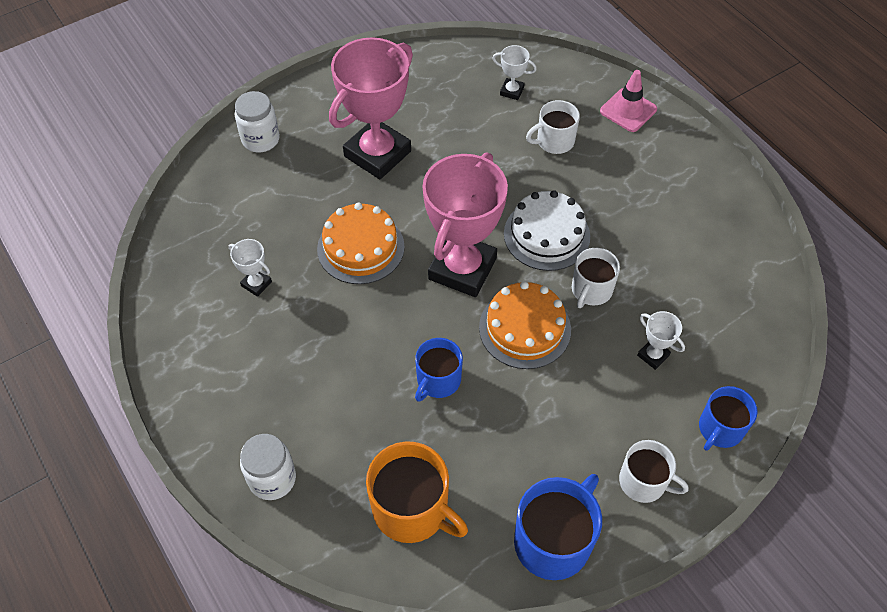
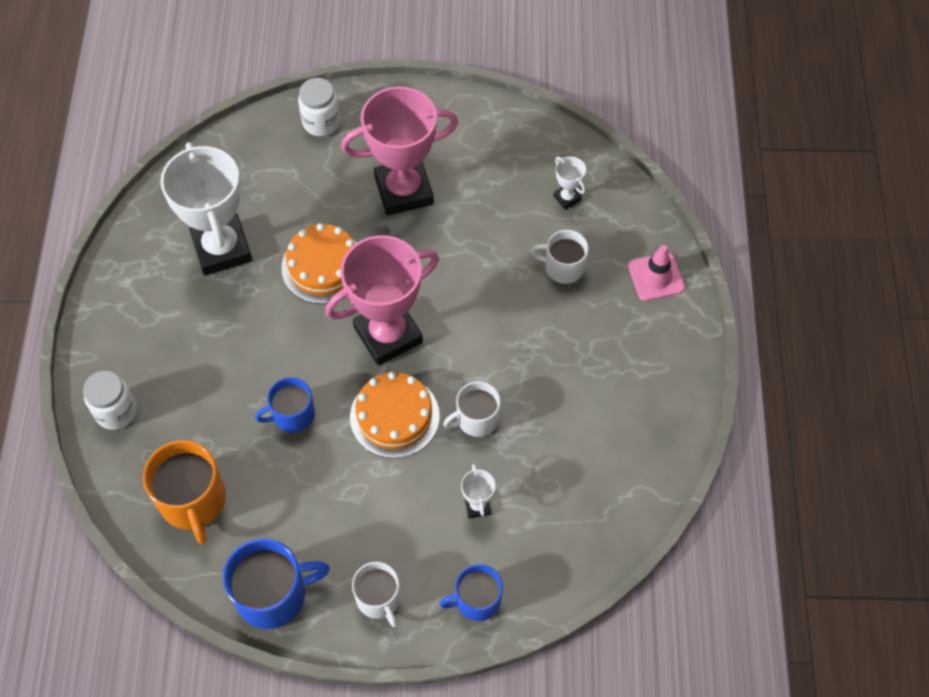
camera: 35 degrees right, 5 degrees up
(256, 284) = (222, 248): white trophy -> white trophy, size x2.39
(546, 235) = (482, 348): white cake -> none

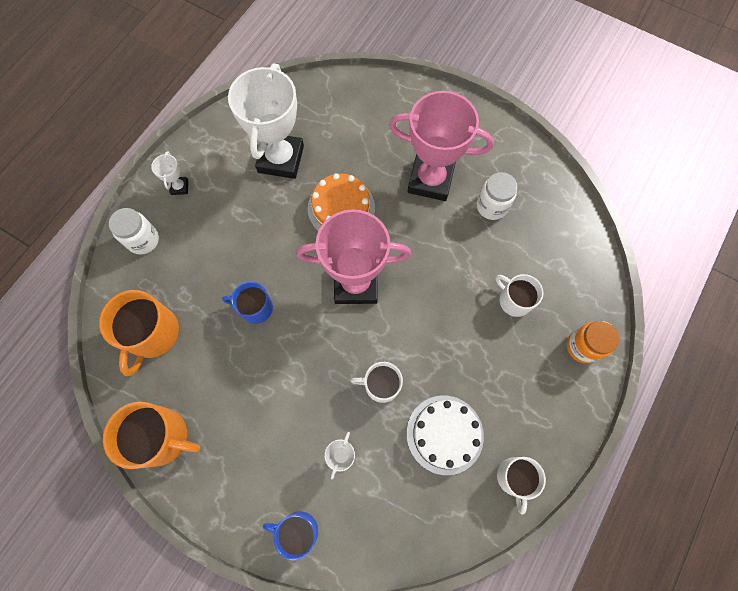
camera: 30 degrees right, 10 degrees up
(273, 594) = (162, 437): blue mug -> orange mug
(321, 122) = (402, 100): white jar -> white jar (491, 206)
(379, 599) = (230, 486): white mug -> white mug (514, 478)
(394, 416) = (324, 349): orange cake -> none
(567, 198) = (548, 247): white trophy -> white trophy (179, 187)
(569, 430) = (444, 434): none -> white cake
(656, 277) = (582, 346): pink traffic cone -> orange jar

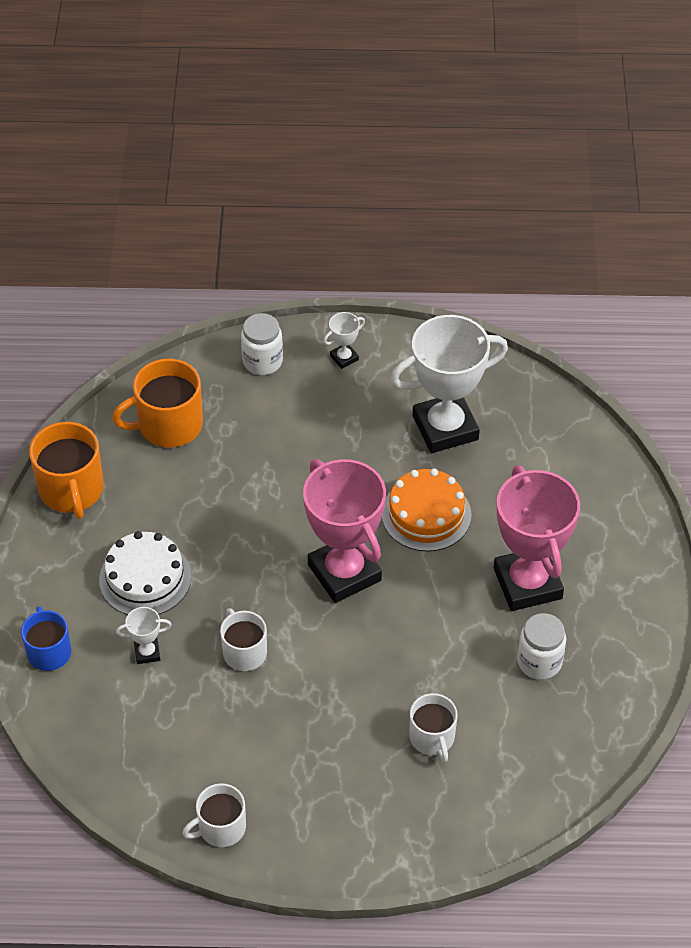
camera: 60 degrees right, 20 degrees down
(255, 308) = (254, 496): blue mug -> none
(444, 434) = (227, 738): white cake -> white cake (145, 578)
(514, 300) = (432, 738): white mug -> white mug turned 150 degrees clockwise
(582, 346) = (422, 835): orange jar -> none

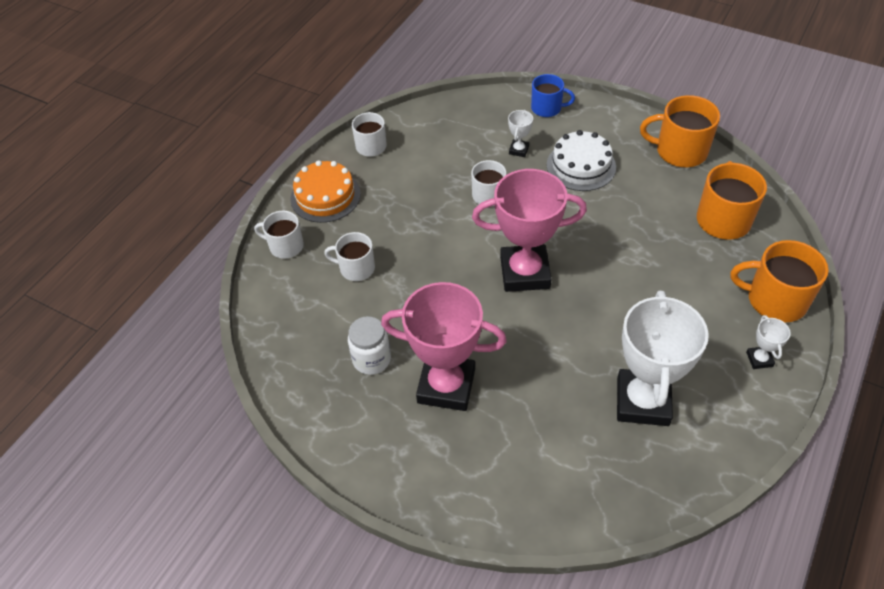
camera: 120 degrees right, 0 degrees up
(262, 361) = (774, 300): white jar -> orange mug
(426, 514) = (553, 347): orange cake -> orange cake (325, 196)
(444, 833) = (285, 246): none -> white mug

